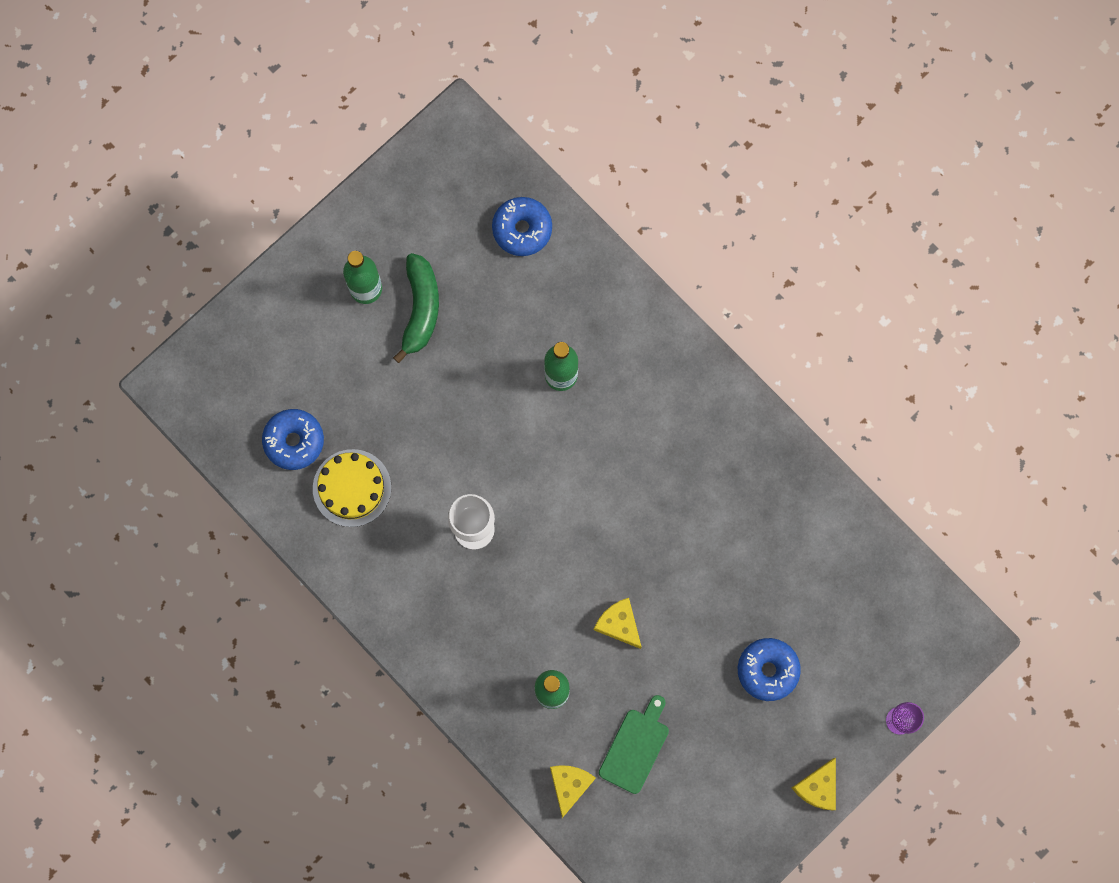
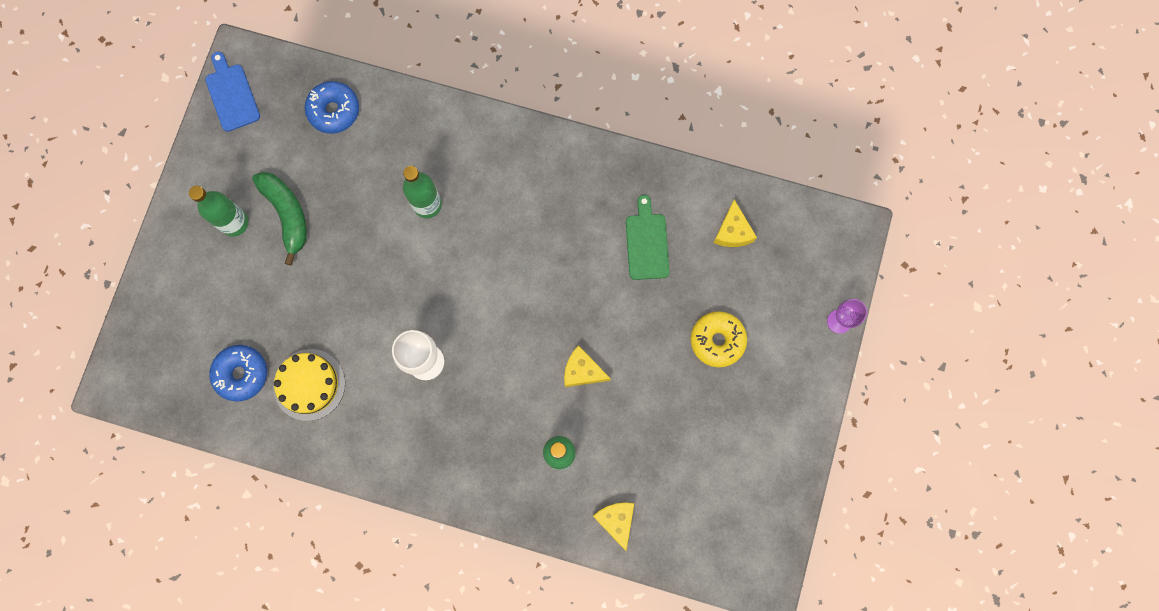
camera: 30 degrees left, 0 degrees up
(431, 157) = (231, 95): none -> blue cutting board
(635, 747) = (650, 460): green cutting board -> green cutting board (646, 243)
(767, 670) = (717, 340): blue donut -> yellow donut
(817, 787) = (808, 409): yellow cheese -> yellow cheese (732, 231)

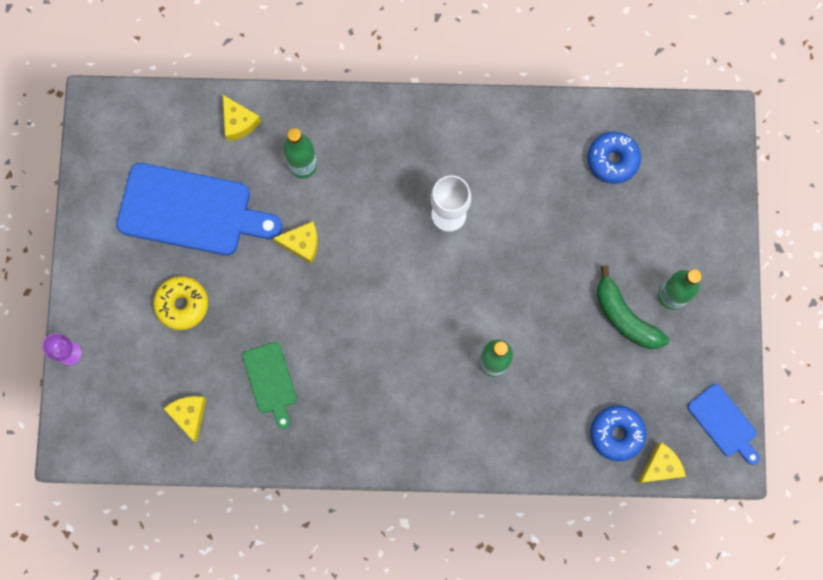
camera: 165 degrees right, 0 degrees up
(304, 72) = (660, 466): none -> yellow cheese
(309, 384) = (548, 167): yellow cake -> none
(688, 436) = (191, 210): none -> blue cutting board

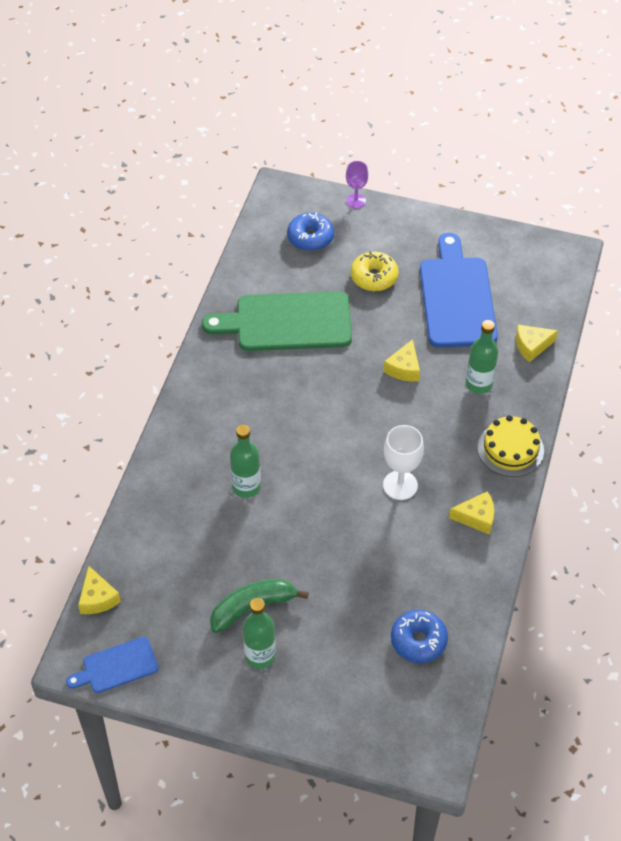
camera: 105 degrees right, 25 degrees down
(189, 415) = (278, 265): yellow cheese -> yellow cheese (476, 517)
(191, 210) = (456, 298): blue cutting board -> blue cutting board turned 150 degrees clockwise
(270, 381) = (287, 322): green cutting board -> green cutting board, size x1.93
(376, 119) = (510, 449): none -> yellow cake
(616, 434) = (142, 569): blue donut -> blue donut (310, 237)

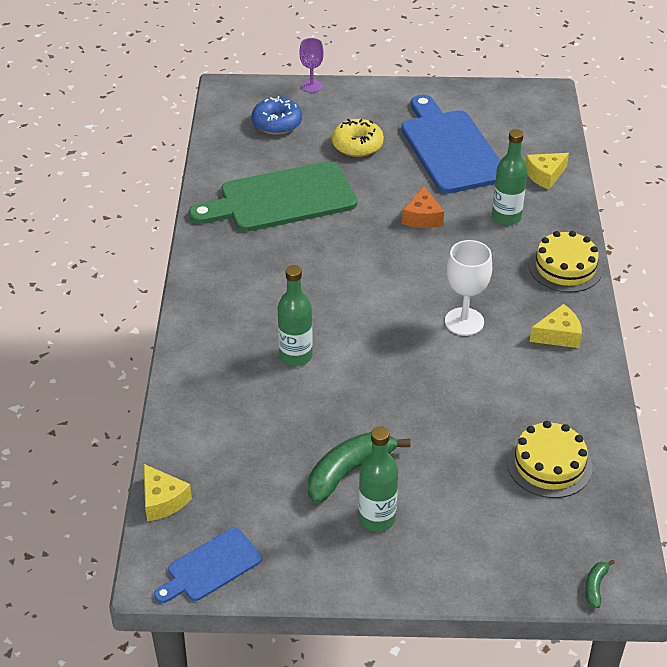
camera: 15 degrees left, 10 degrees down
(404, 368) = (422, 217): yellow cheese -> orange cheese
(412, 760) = (595, 586): none -> green banana
(418, 641) = (549, 464): blue donut -> yellow cake

